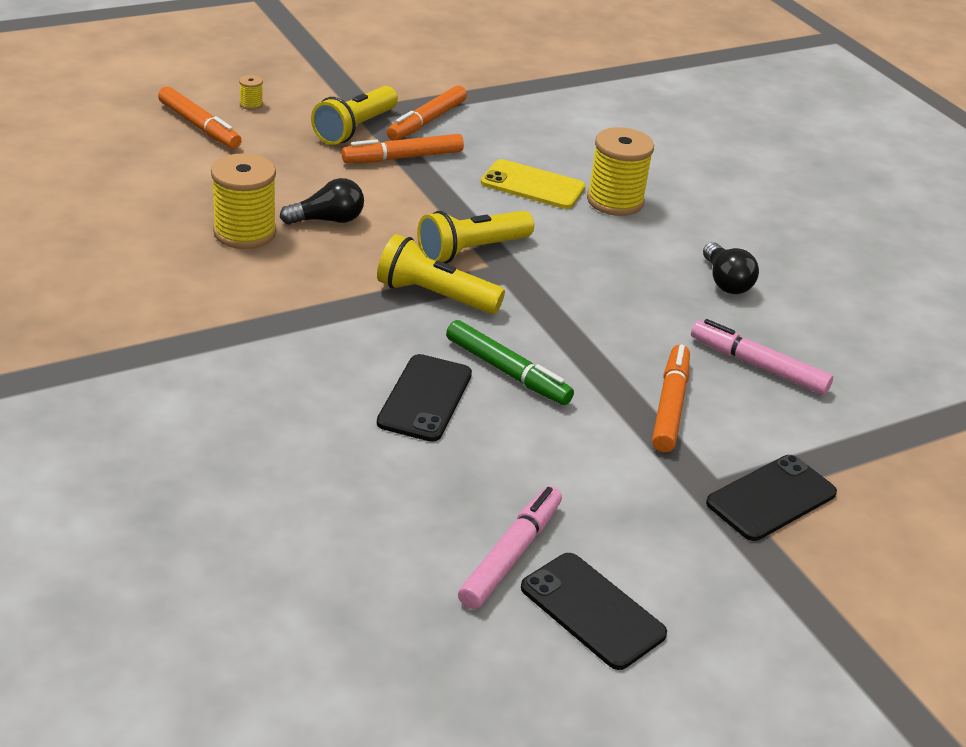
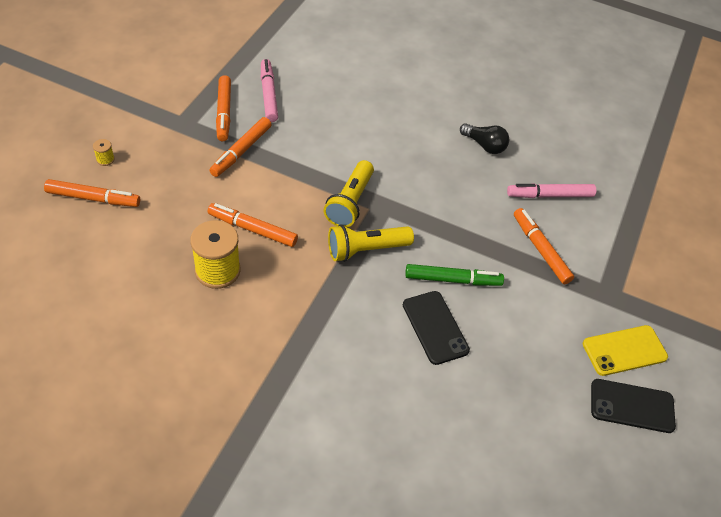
camera: 40 degrees left, 15 degrees up
(327, 220) = (252, 229): black light bulb -> orange marker
(355, 129) = (190, 143): yellow flashlight -> none
(511, 555) = (570, 400): pink marker -> pink marker (268, 94)
(532, 185) = (330, 131): yellow phone -> yellow phone (624, 350)
(615, 201) = (381, 118): yellow spool -> none
(771, 498) = (630, 278): black phone -> none

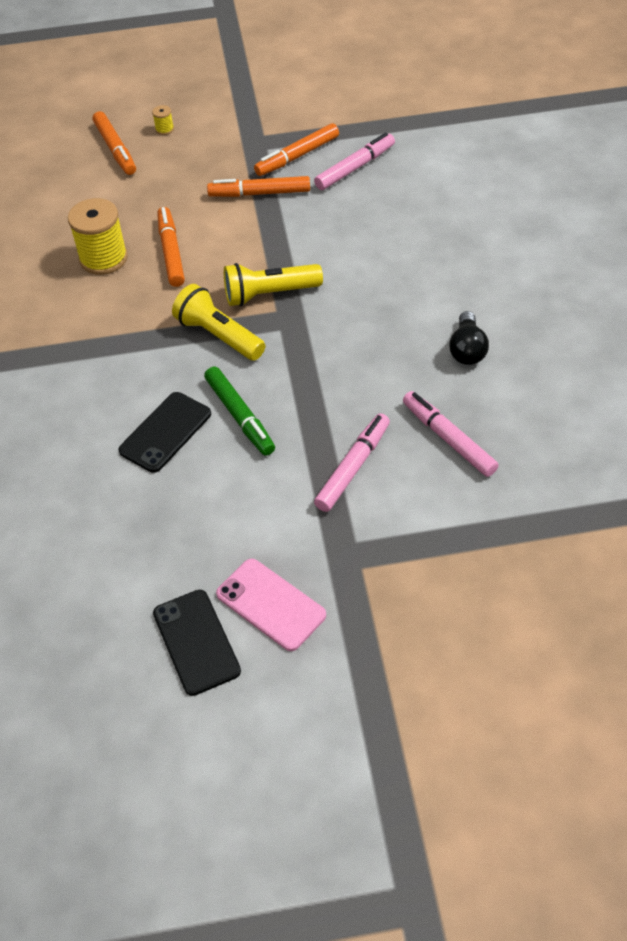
camera: 65 degrees right, 0 degrees up
(540, 250) = (353, 467): orange marker -> pink marker
(624, 350) = (270, 604): yellow phone -> pink phone

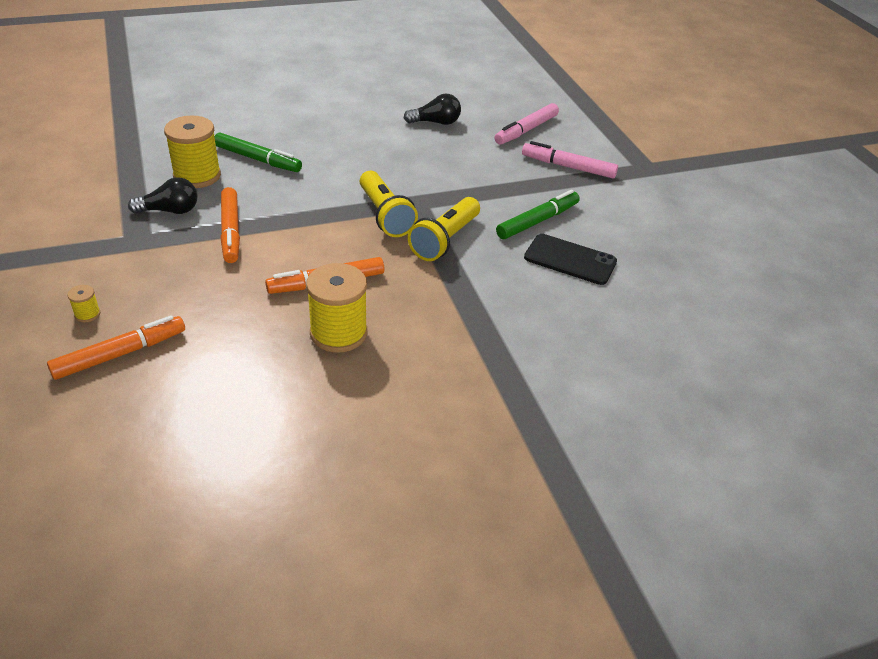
camera: 105 degrees left, 10 degrees down
(196, 642) = (752, 225): black phone -> none
(270, 604) = (703, 195): pink phone -> none
(297, 156) = (170, 211): orange marker -> black light bulb
(355, 168) = (197, 176): pink marker -> yellow spool
(384, 205) = (258, 159): none -> green marker

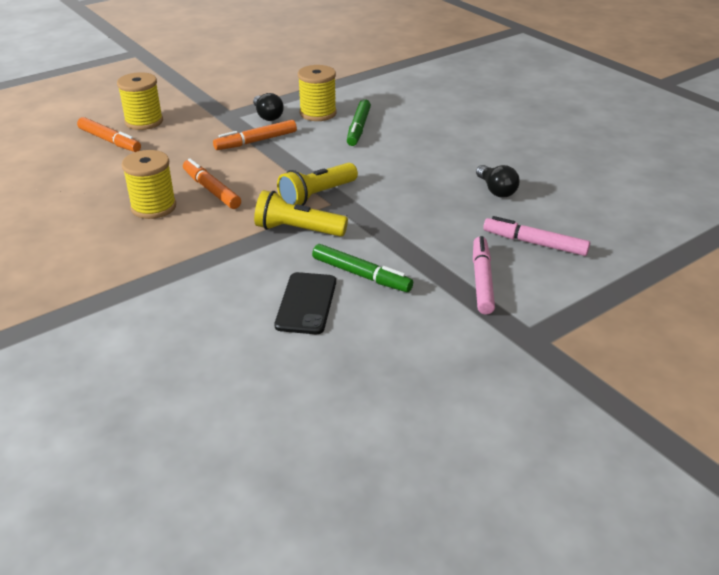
camera: 75 degrees right, 5 degrees down
(87, 314) = (144, 122): yellow spool -> yellow spool, size x2.34

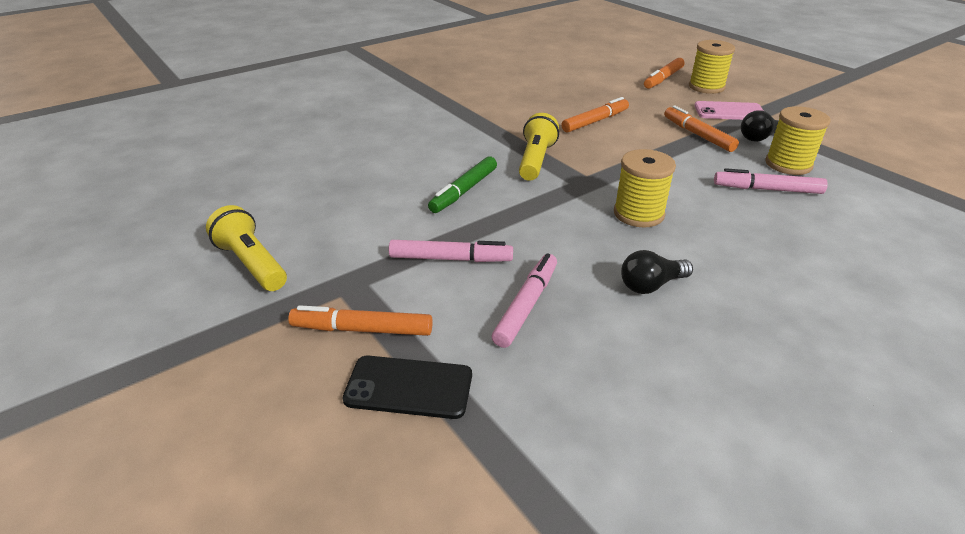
camera: 90 degrees right, 0 degrees up
(153, 207) = (561, 103): yellow spool -> yellow spool (638, 214)
(209, 120) = (729, 112): none -> pink phone
(306, 303) = (425, 167): black phone -> black phone (409, 387)
(317, 195) = (600, 168): yellow flashlight -> yellow flashlight (252, 264)
(358, 128) = (767, 189): green marker -> pink marker
(590, 323) = (362, 329): none -> orange marker

